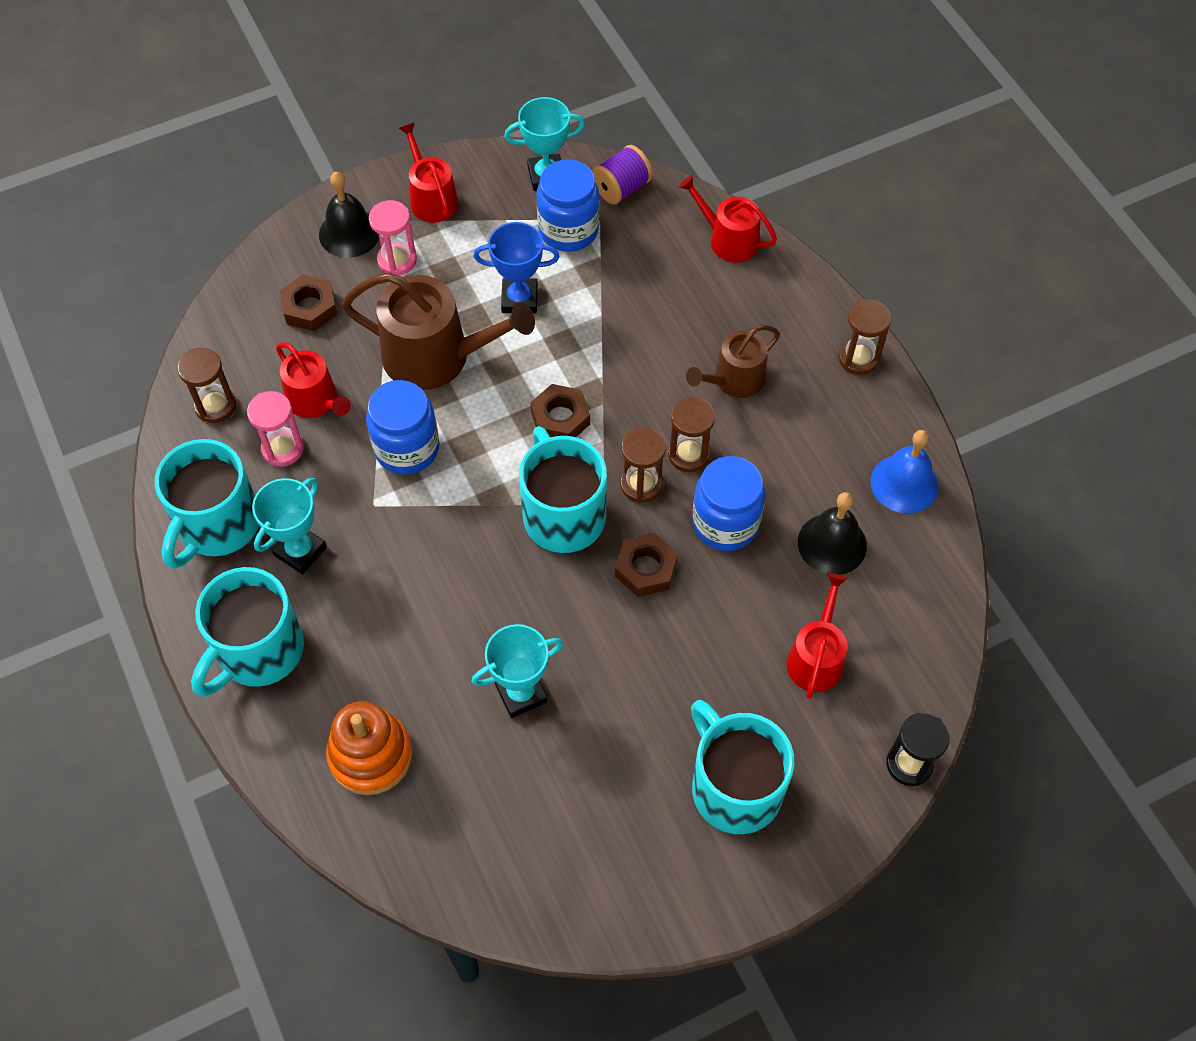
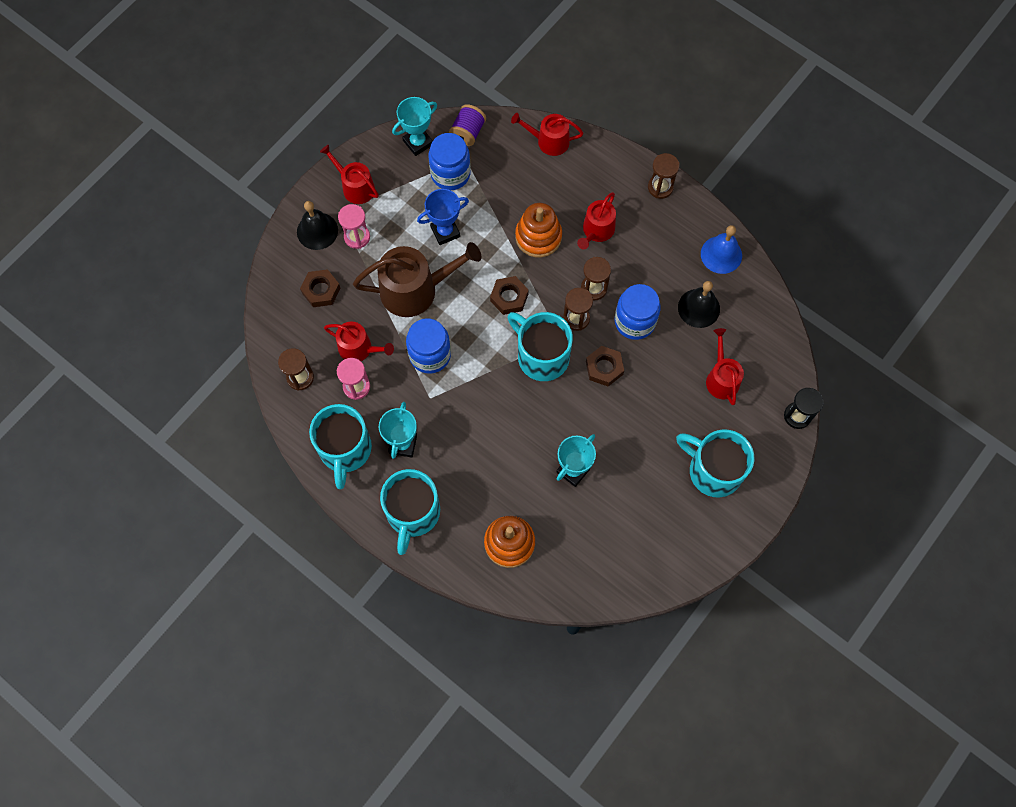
camera: 25 degrees left, 10 degrees up
(646, 355) = (538, 236): none -> orange stacking toy
(734, 380) = (596, 231): brown watering can -> red watering can

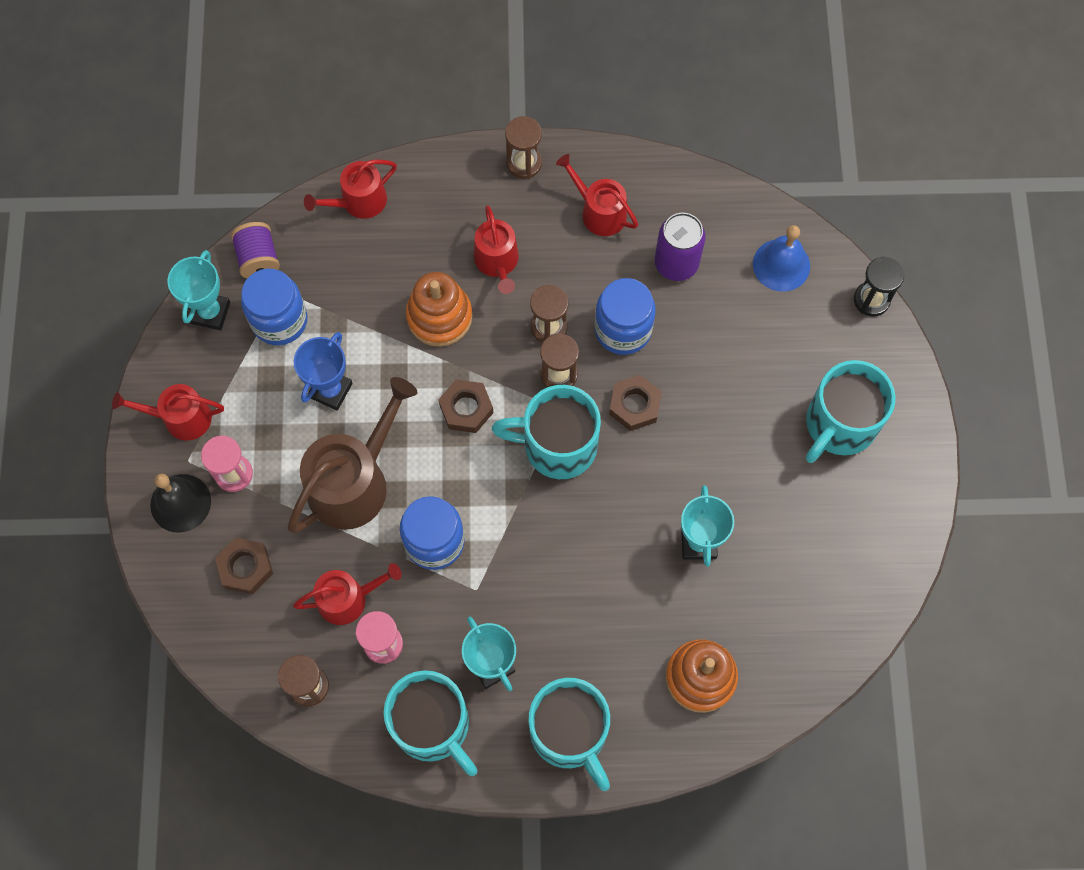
camera: 40 degrees left, 0 degrees up
(699, 308) = (676, 263): black bell -> purple can
(713, 470) = (839, 425): turquoise mug -> turquoise mug turned 45 degrees counterclockwise
(721, 254) = (650, 188): blue bell -> blue bell (781, 265)
(721, 378) = (763, 320): red watering can -> red watering can (599, 212)

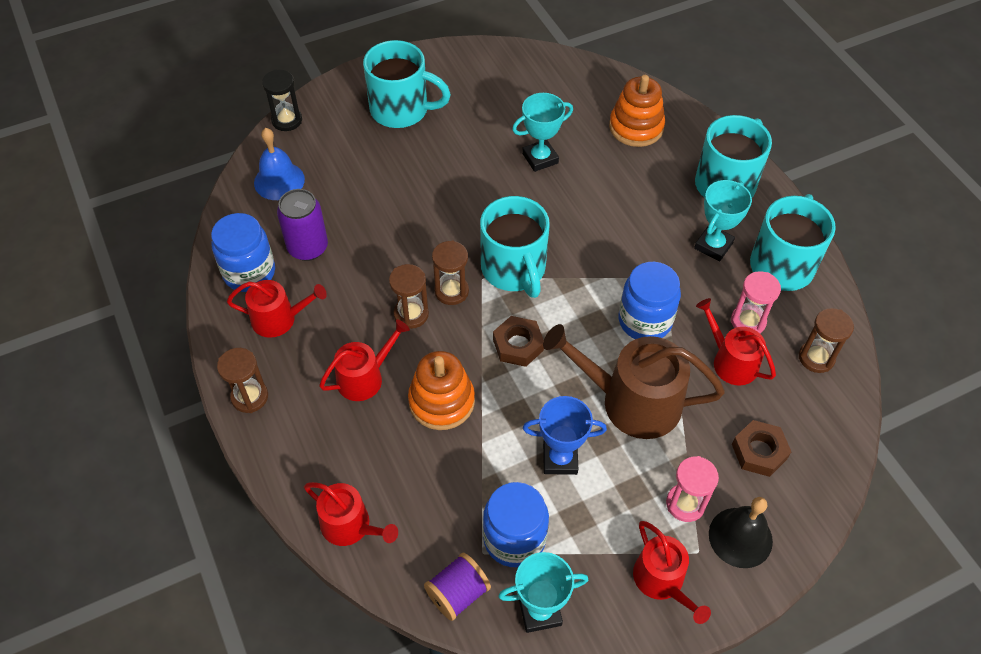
camera: 115 degrees left, 15 degrees down
(599, 212) = (279, 319): red watering can -> red watering can turned 105 degrees counterclockwise
(623, 330) = (387, 262): blue jar -> blue jar (249, 272)
(634, 405) = (451, 232): brown nut -> none

